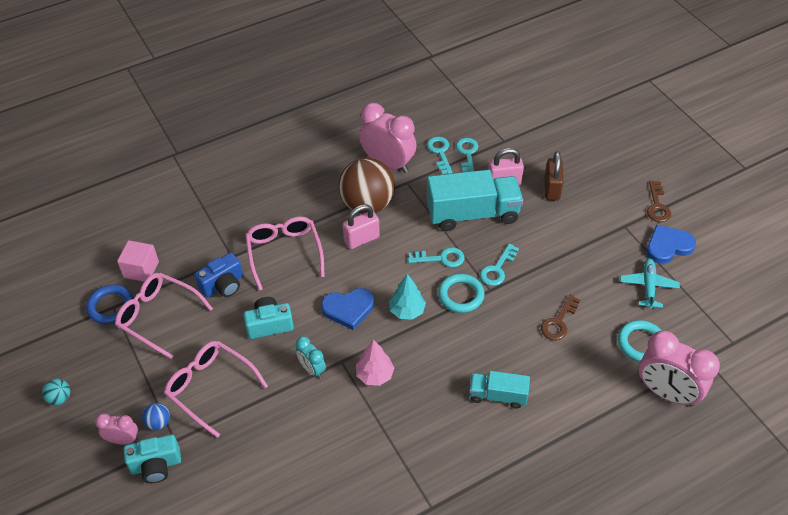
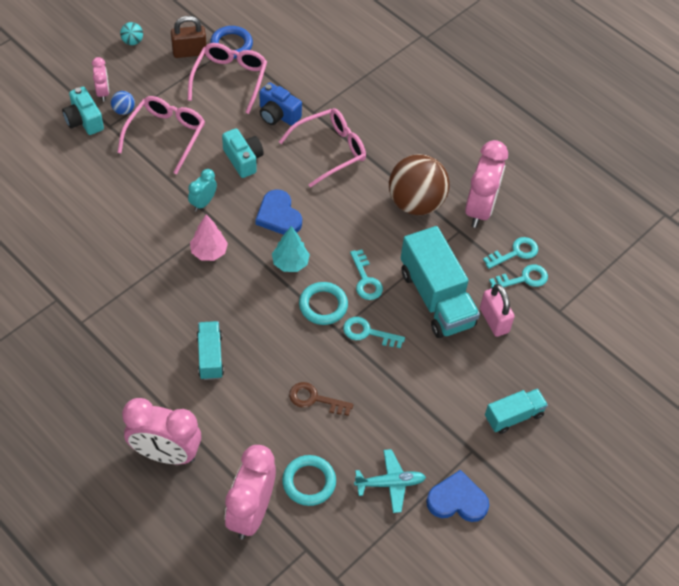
camera: 70 degrees right, 5 degrees up
(141, 269) = (277, 53): pink cube -> none
(361, 239) = (368, 208): pink padlock -> none
(552, 189) = (502, 369): brown padlock -> brown padlock (189, 52)
(596, 193) = (513, 416): none -> turquoise truck
(598, 452) = (166, 453): none -> pink clock
(657, 206) = (517, 484): brown key -> none
(668, 246) = (457, 500): blue heart -> blue heart turned 45 degrees counterclockwise

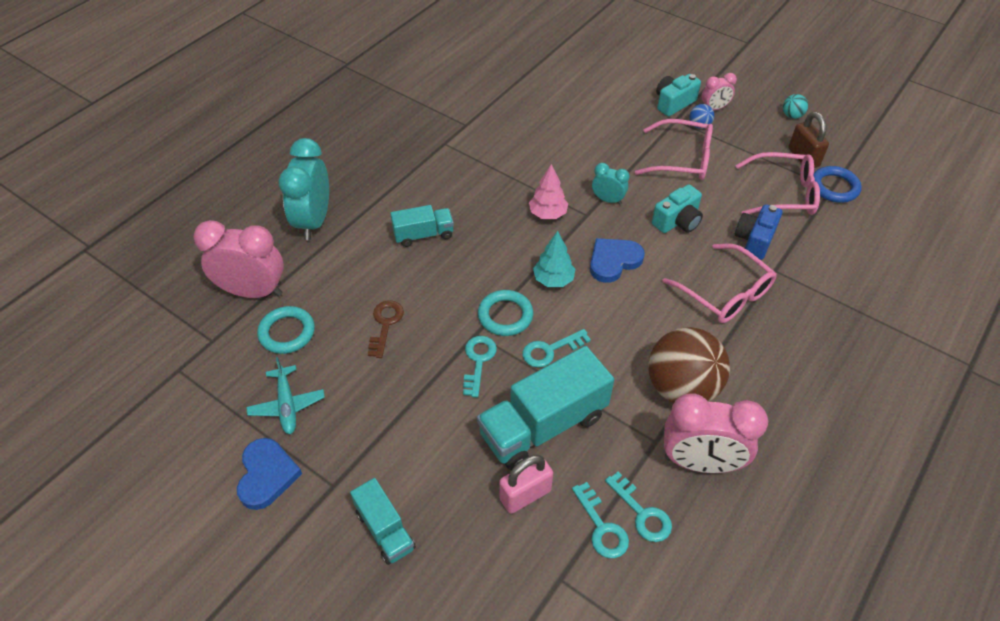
camera: 85 degrees right, 5 degrees down
(166, 453) = (314, 221): pink clock -> turquoise clock

